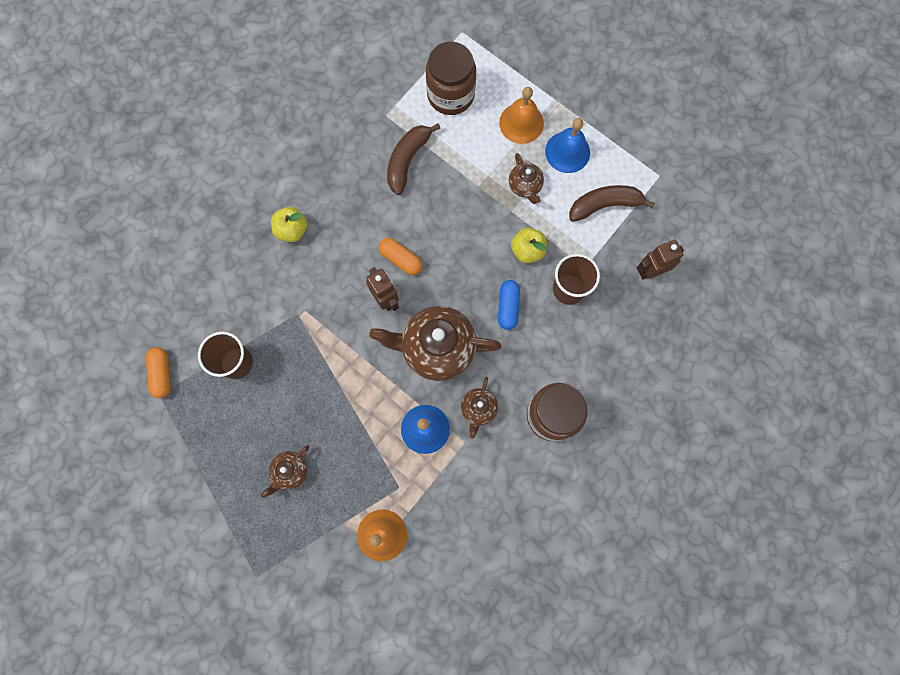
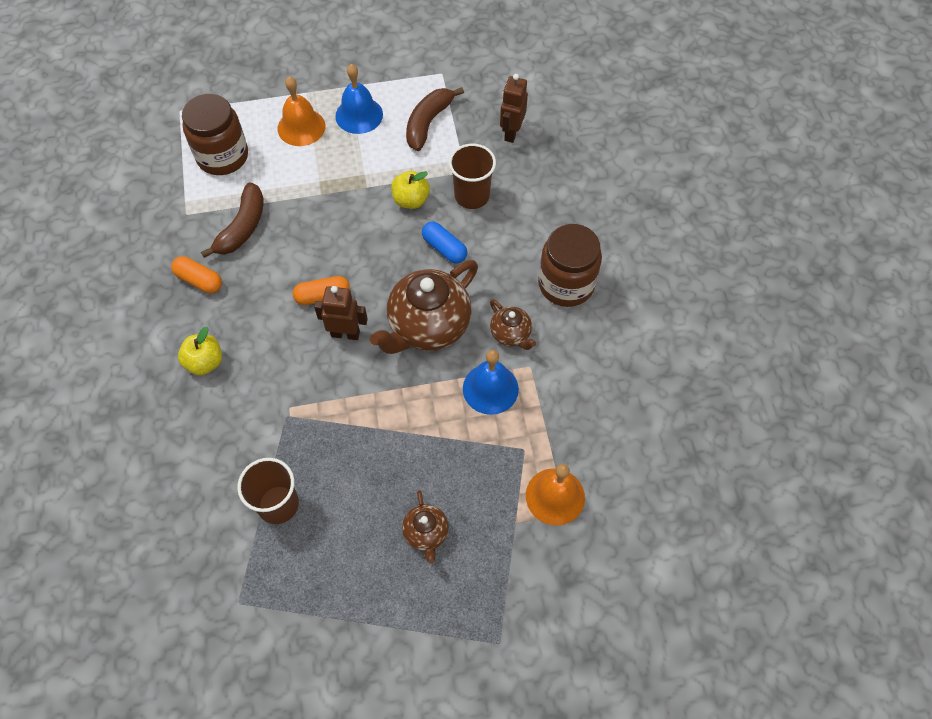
camera: 50 degrees left, 15 degrees down
(162, 374) = (220, 584): orange capsule -> orange capsule (199, 280)
(407, 160) = (242, 227): brown banana -> brown banana turned 135 degrees counterclockwise
(525, 186) = (356, 163): brown teapot -> none

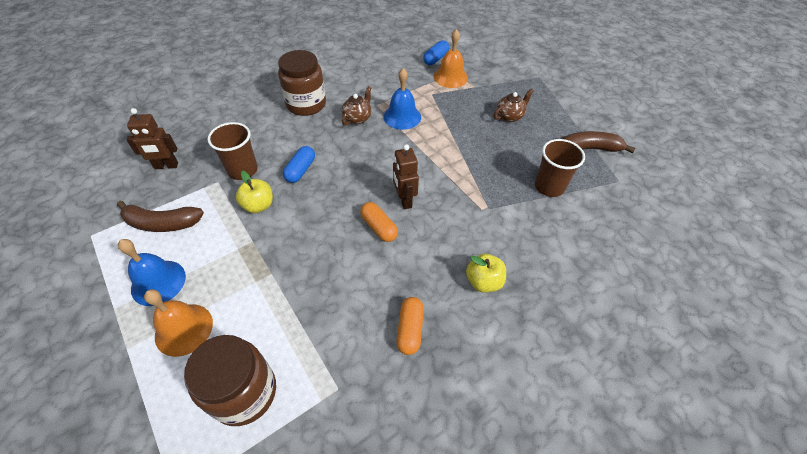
camera: 115 degrees left, 10 degrees down
(242, 227) = (334, 322): brown banana -> brown banana (588, 149)
(428, 326) = (373, 158): brown teapot -> none
(614, 497) = (436, 59): none -> blue capsule

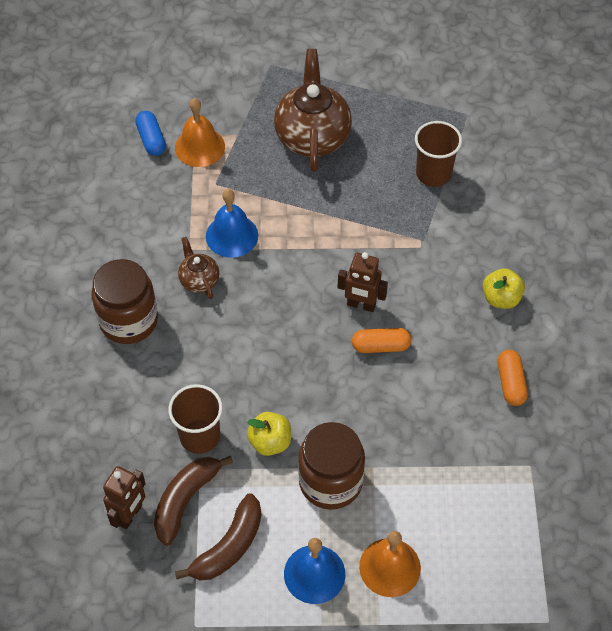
camera: 55 degrees left, 5 degrees up
(244, 392) = (489, 538): brown jar -> brown jar (330, 482)
(300, 170) = (244, 378): blue capsule -> none
(410, 329) = (510, 383): orange capsule -> orange capsule turned 45 degrees clockwise
(509, 116) = (312, 137): brown teapot -> brown teapot, size x2.01
(588, 149) = (410, 106): brown banana -> brown banana (185, 500)

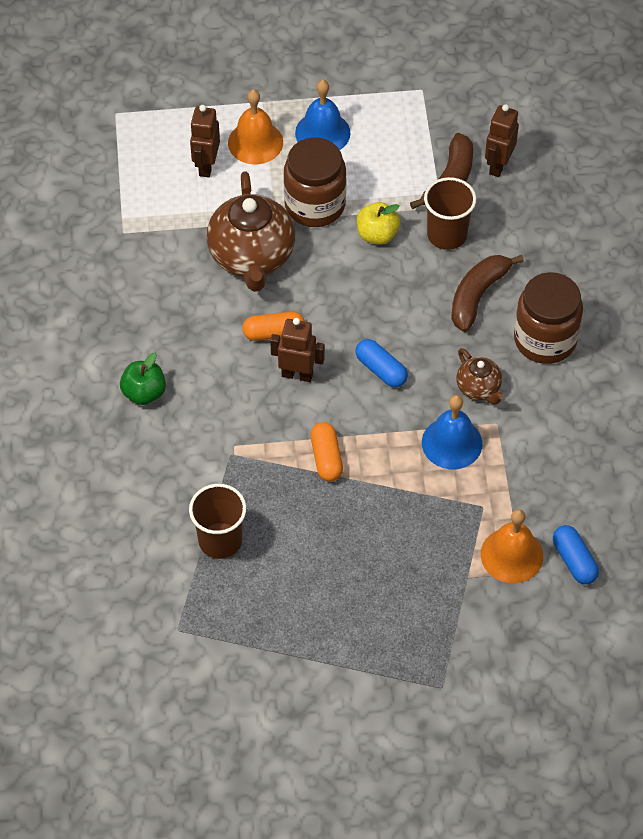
camera: 175 degrees right, 0 degrees up
(229, 546) = (402, 147): brown banana -> brown banana (477, 296)
(284, 304) = (381, 370): none -> blue capsule
(312, 137) = (373, 580): brown teapot -> brown teapot (252, 257)
(444, 540) = (206, 166): none -> brown robot
(501, 298) = (144, 393): yellow apple -> green apple
(510, 383) = (138, 306): orange capsule -> orange capsule (326, 458)

